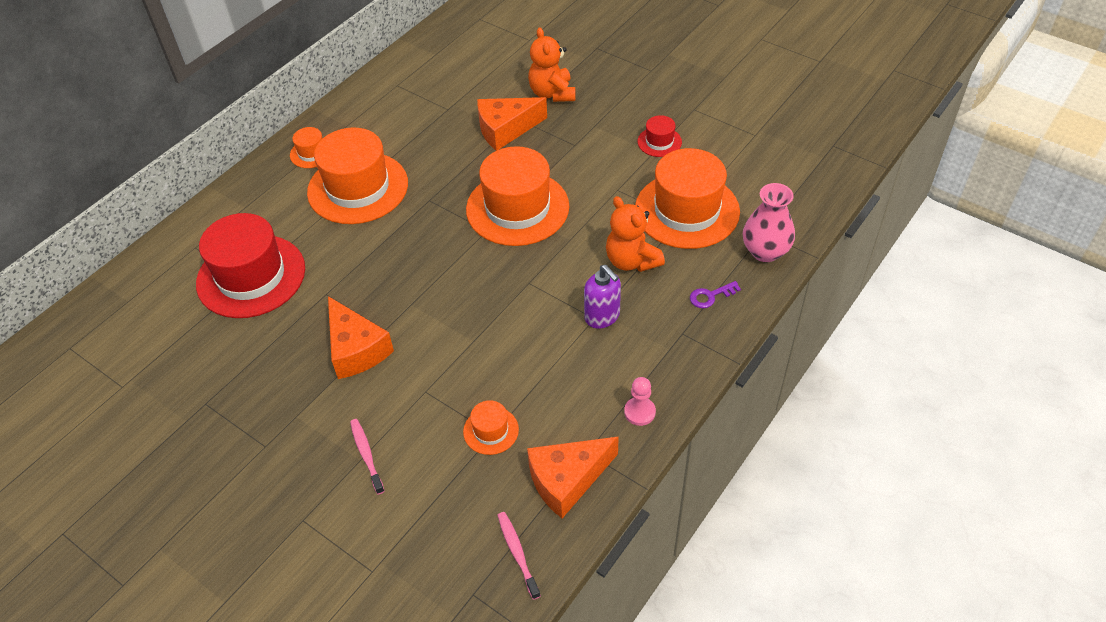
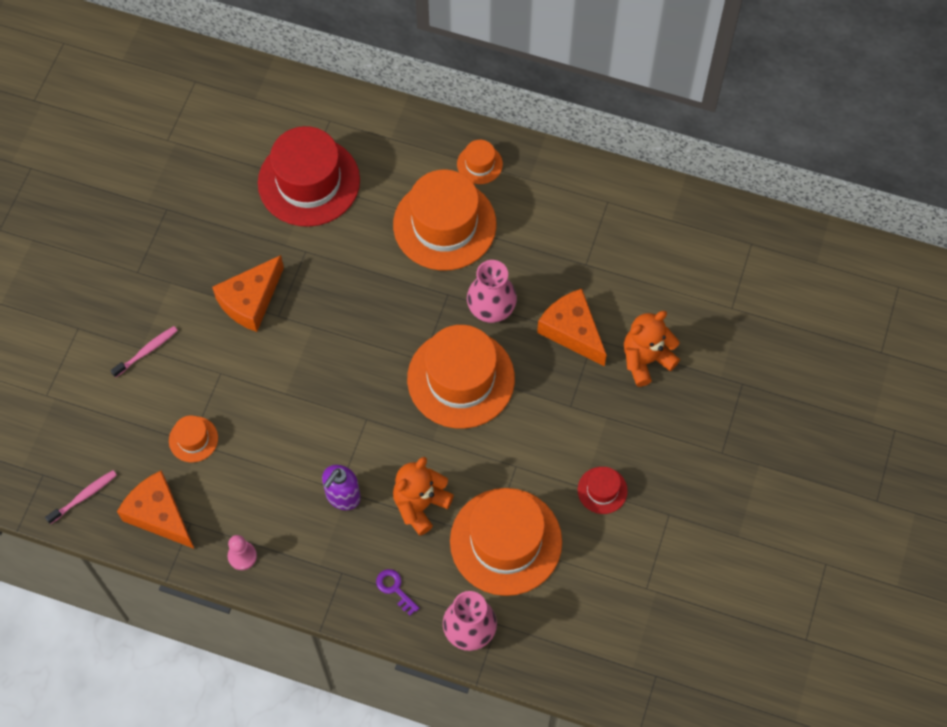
camera: 70 degrees right, 15 degrees up
(458, 174) = (491, 308): none -> pink vase

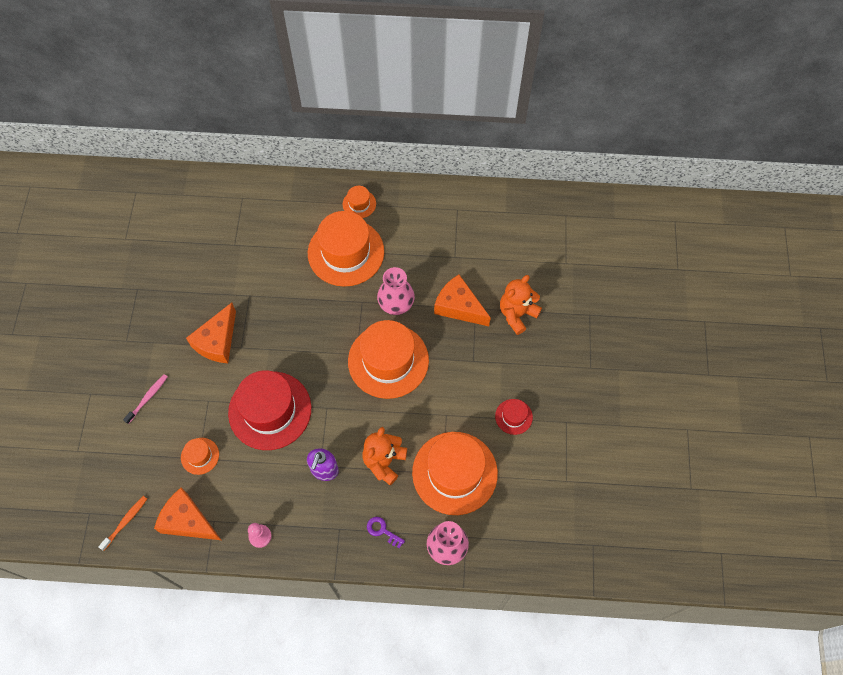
camera: 15 degrees left, 0 degrees up
(84, 496) = (125, 522): pink toothbrush -> orange toothbrush
(309, 181) = (238, 244): red hat -> red hat (270, 410)

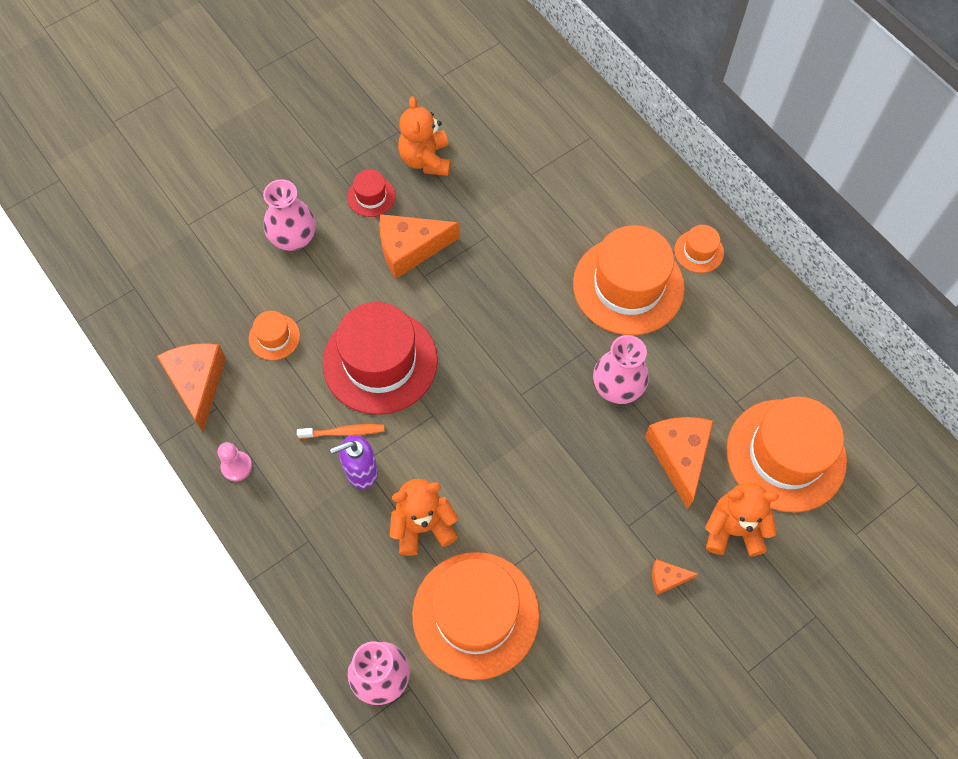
camera: 50 degrees right, 0 degrees up
(125, 522) = (151, 327): orange toothbrush -> orange toothbrush (343, 432)
(147, 398) = (293, 238): pink toothbrush -> pink vase
(170, 289) = (426, 160): none -> orange teddy bear
(382, 531) = (343, 589): purple key -> none
(388, 360) = (543, 433): orange hat -> orange hat (785, 455)
(513, 416) = (602, 628): red hat -> red hat (371, 196)
(515, 365) = (667, 578): none -> orange cheese

